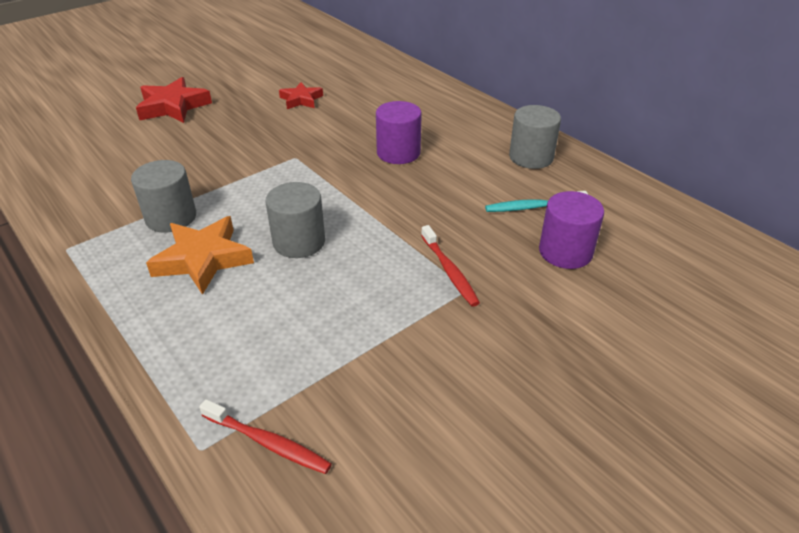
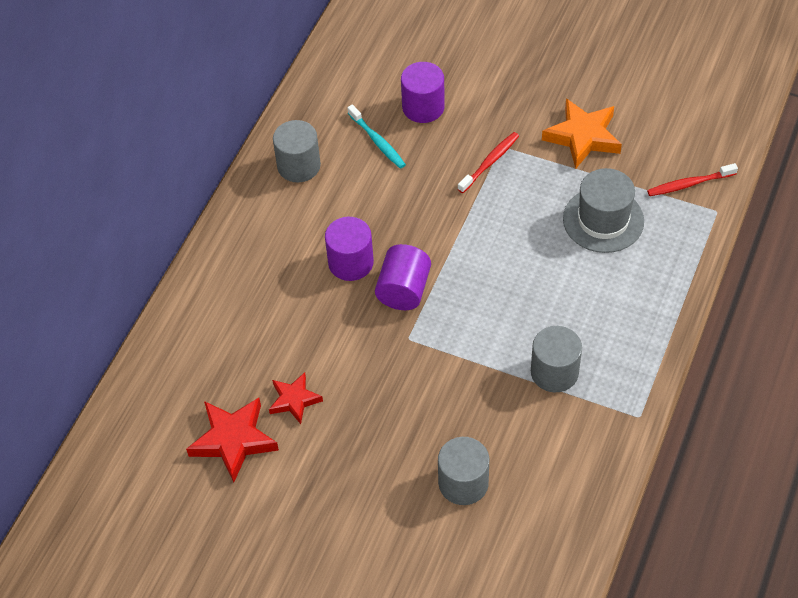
camera: 115 degrees left, 15 degrees up
(173, 106) = (382, 517): red star -> red star (233, 440)
(203, 259) = (583, 314): orange star -> orange star (583, 137)
(268, 442) = (689, 184): red toothbrush -> red toothbrush turned 105 degrees counterclockwise
(294, 326) = (603, 220): none -> grey hat
(299, 242) = (521, 266): grey cylinder -> grey cylinder (463, 483)
(343, 169) = (403, 290): none -> purple cylinder

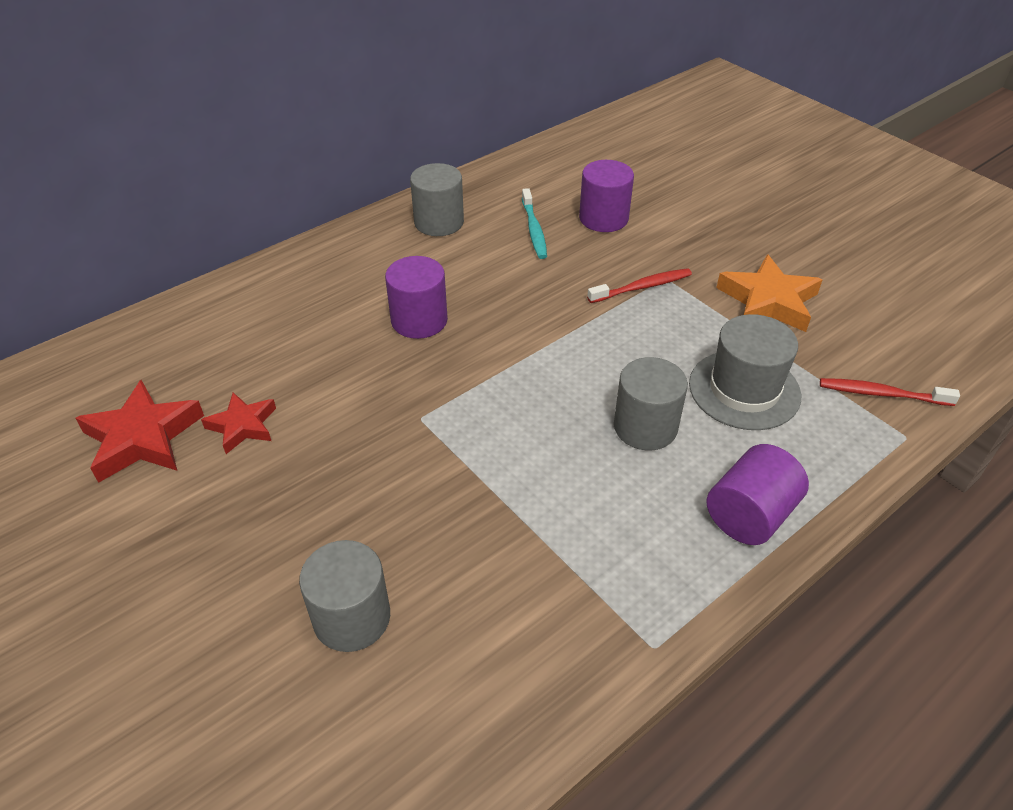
camera: 25 degrees right, 10 degrees down
(403, 290) = (454, 368): purple cylinder -> purple cylinder (750, 515)
(554, 372) = (571, 533): grey cylinder -> grey cylinder (645, 427)

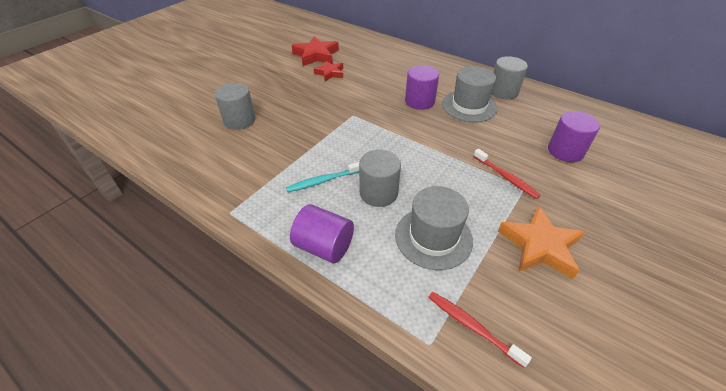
camera: 75 degrees right, 0 degrees up
(461, 269) = (469, 106): none -> grey hat
(534, 229) = (526, 125): turquoise toothbrush -> turquoise toothbrush (323, 181)
(882, 394) = (472, 326): red toothbrush -> red toothbrush turned 45 degrees counterclockwise

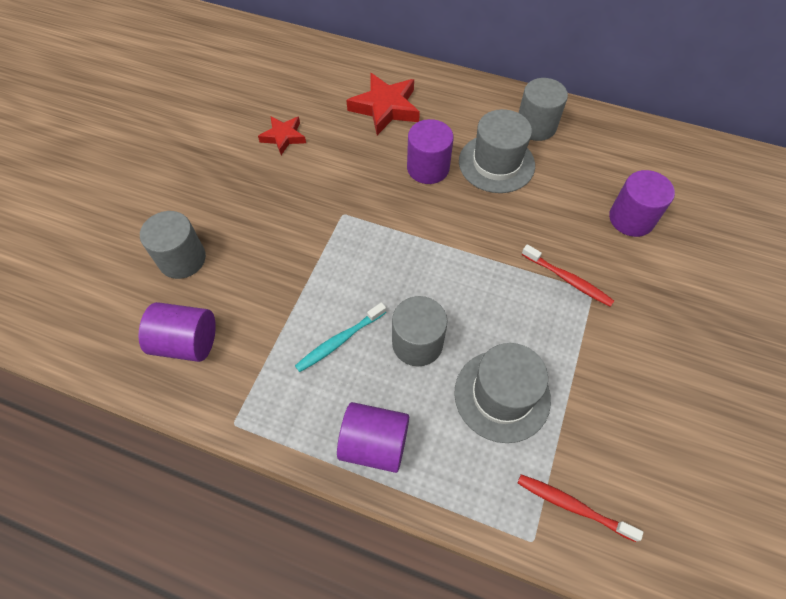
camera: 15 degrees left, 15 degrees up
(221, 162) = (187, 342): none -> purple cylinder
(316, 55) = (249, 102): red star -> red star (385, 108)
(539, 246) = (624, 376): orange star -> none

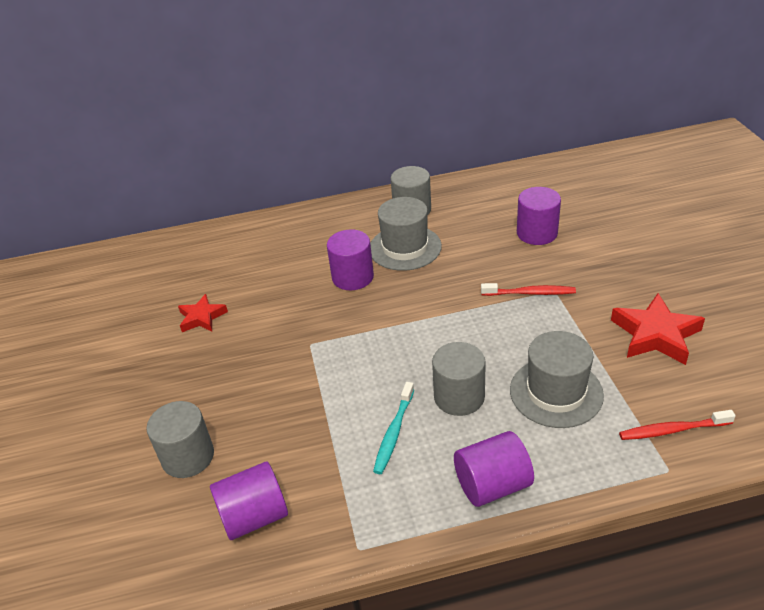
camera: 30 degrees left, 20 degrees down
(385, 108) = (276, 254): red star -> red star (655, 335)

